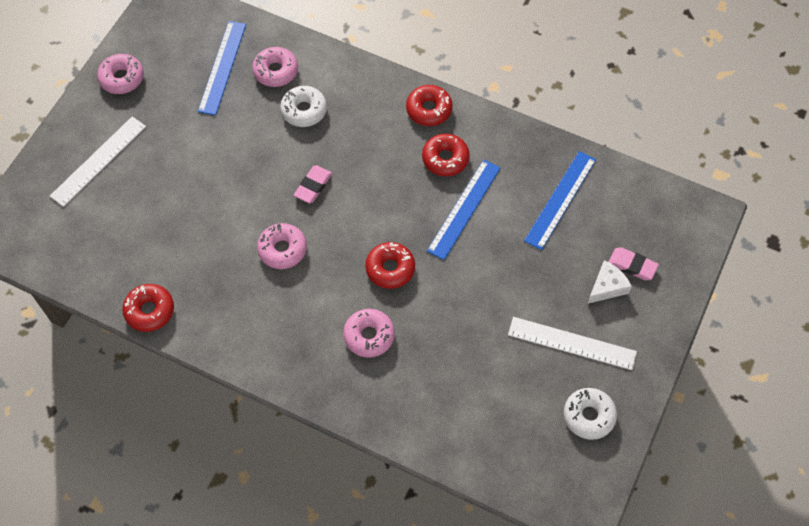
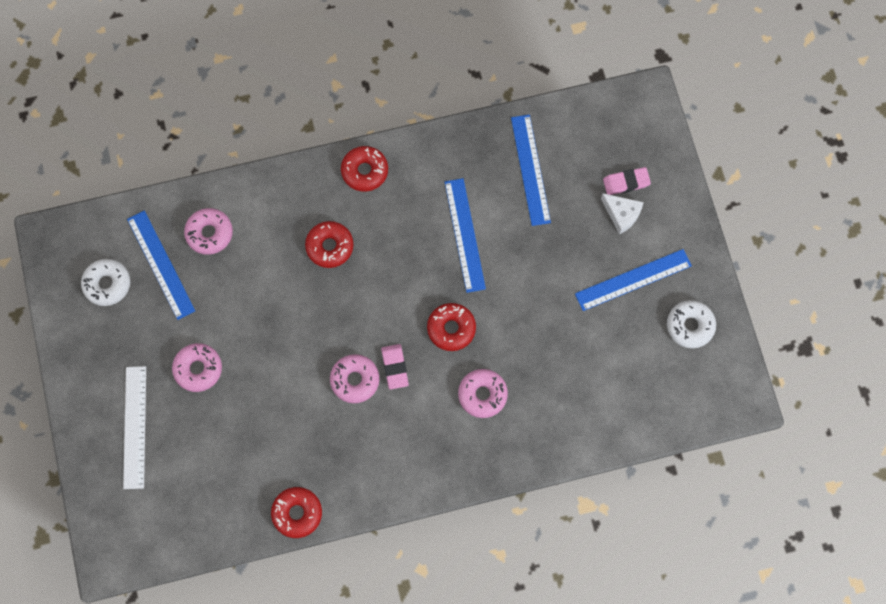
camera: 40 degrees left, 10 degrees up
(122, 78) = (84, 341): pink donut -> pink donut (198, 369)
(304, 110) = (265, 250): white donut -> white donut (107, 284)
(313, 186) = (331, 309): pink eraser -> pink eraser (395, 367)
(445, 159) = (414, 204): red donut -> red donut (329, 247)
(572, 343) = (633, 280): white ruler -> blue ruler
(607, 287) = (622, 214): white cheese -> white cheese turned 120 degrees clockwise

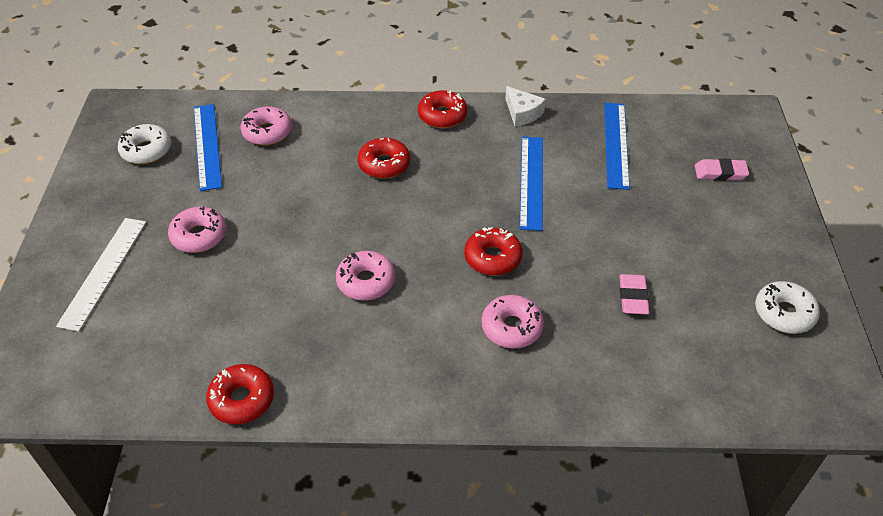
camera: 15 degrees right, 25 degrees down
(395, 367) = (416, 279): pink eraser -> pink eraser (633, 297)
(622, 214) = (712, 197): white cheese -> white cheese (522, 113)
(633, 280) = (717, 256): blue ruler -> none

